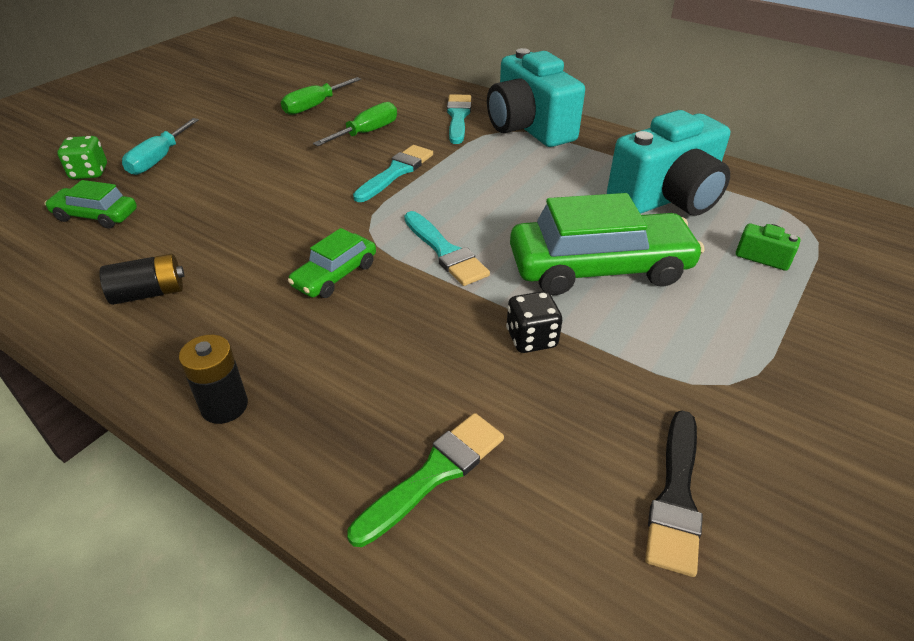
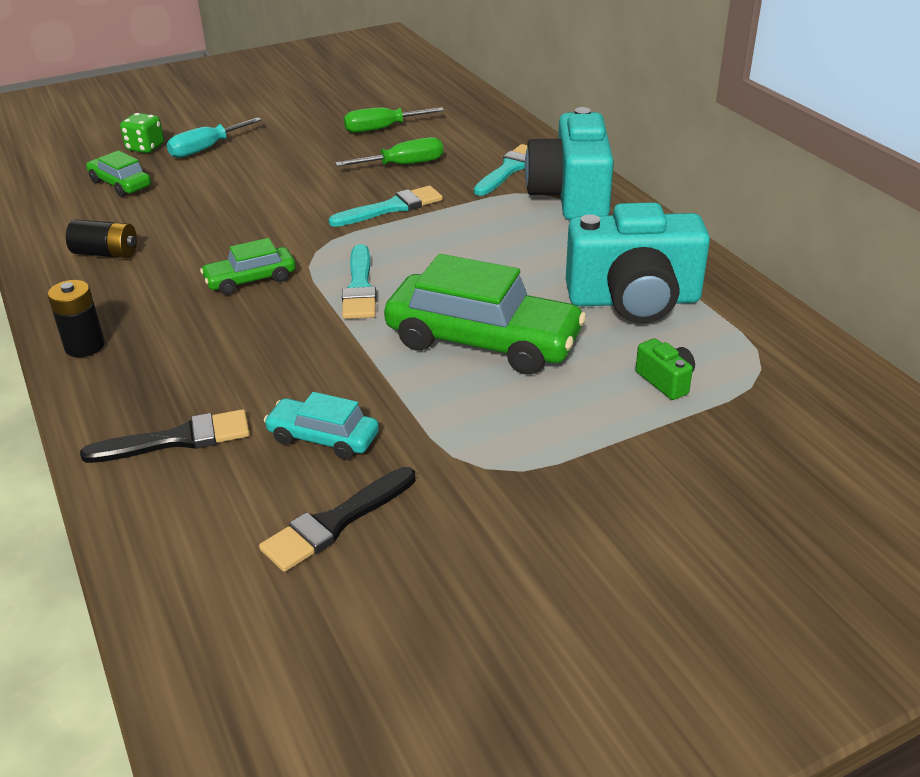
camera: 30 degrees right, 5 degrees down
(434, 474) = (177, 439): green brush -> black brush
(531, 339) = (354, 376): black dice -> none
(570, 412) = (323, 438): none -> turquoise car

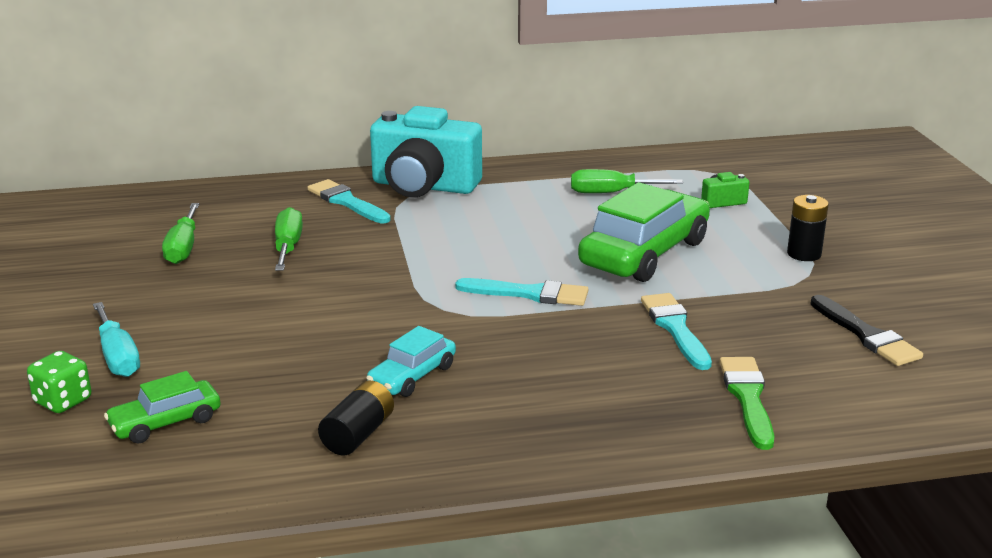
camera: 75 degrees left, 10 degrees down
(85, 346) = (566, 449): black battery -> black battery (804, 254)
(177, 439) = (747, 398): black brush -> green brush
(250, 280) = (480, 347): green car -> none
(323, 438) = (760, 331): turquoise car -> turquoise car (412, 376)
(391, 208) = (380, 263): turquoise brush -> turquoise brush (675, 328)
(634, 300) = (611, 193): turquoise camera -> green screwdriver

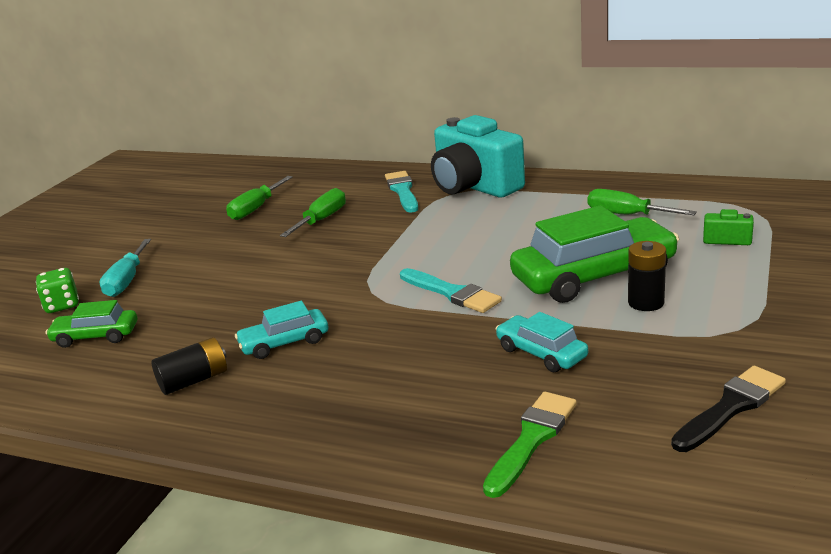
camera: 35 degrees right, 0 degrees up
(675, 328) = (541, 353): turquoise brush -> turquoise car
(804, 254) = (756, 306): black battery -> black battery (646, 302)
(866, 335) = (731, 407): black brush -> black brush turned 135 degrees counterclockwise

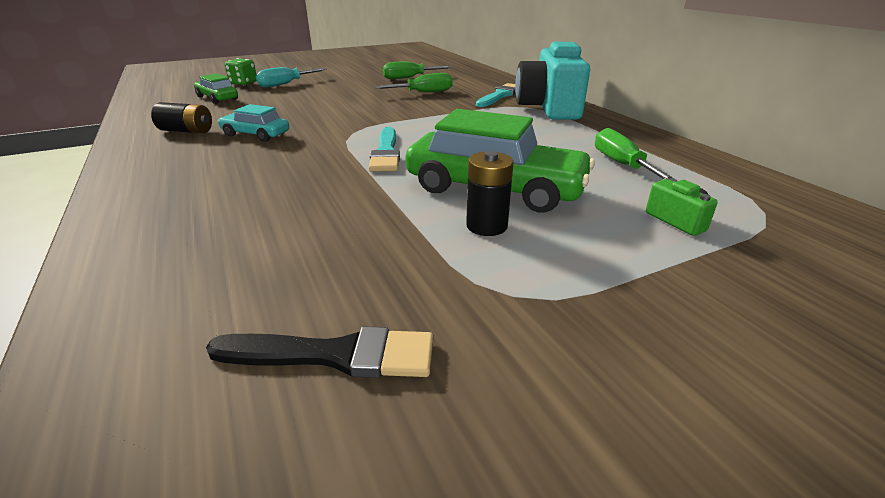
camera: 40 degrees right, 5 degrees up
(531, 439) = (182, 261): green brush -> none
(541, 353) = (335, 213): turquoise car -> none

